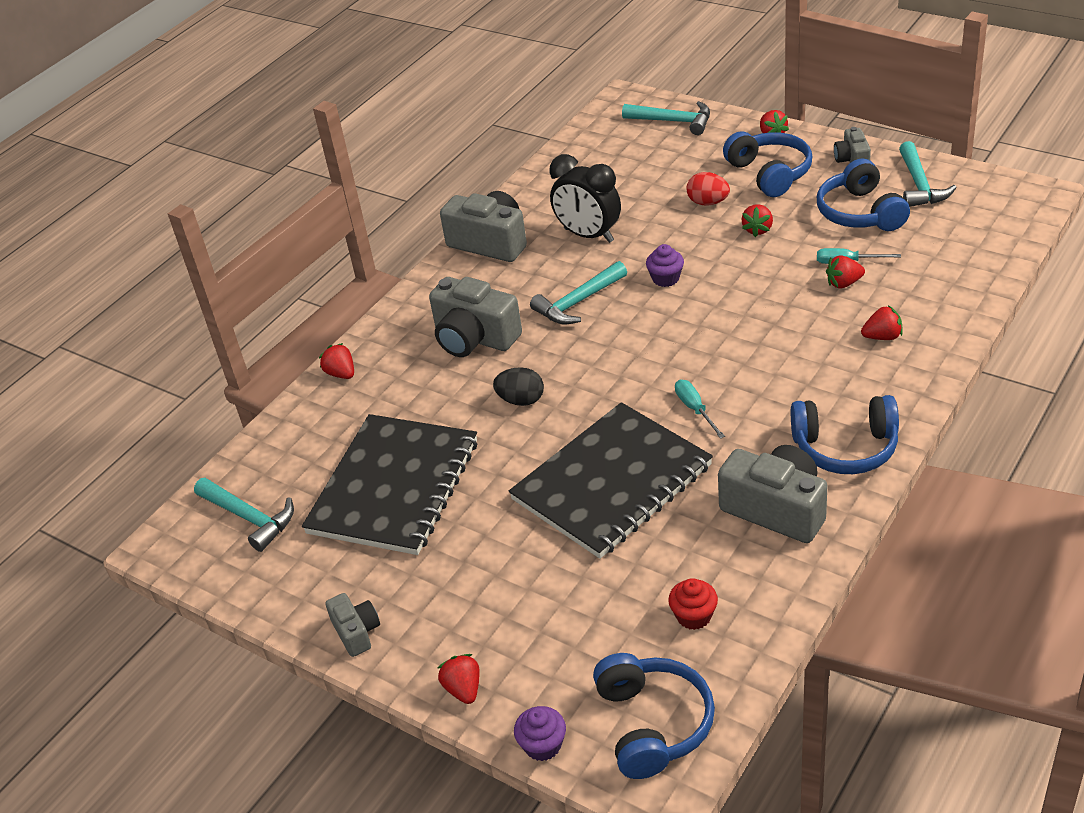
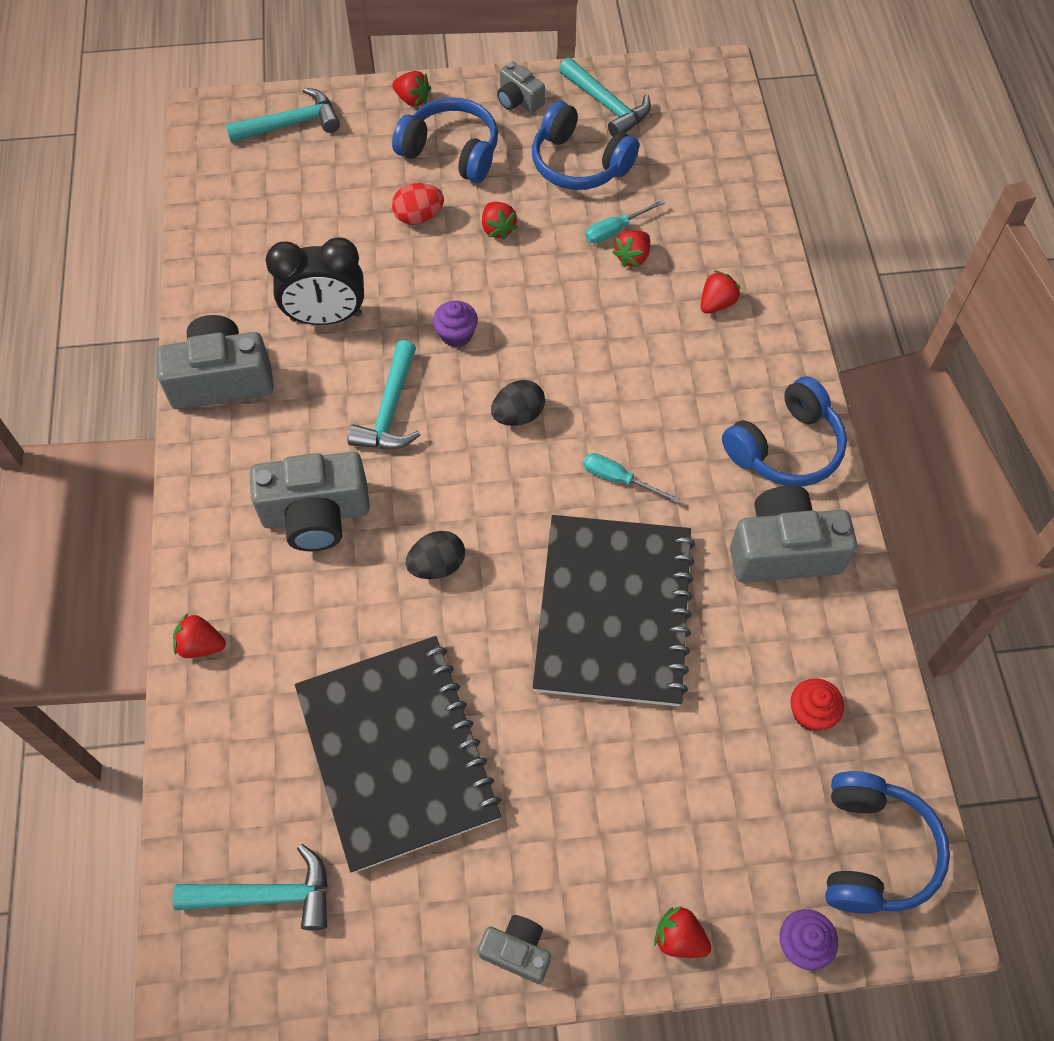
camera: 45 degrees left, 20 degrees up
(653, 724) = (873, 851): blue headphones -> blue headphones turned 60 degrees clockwise
(661, 341) = (518, 415): none -> black egg

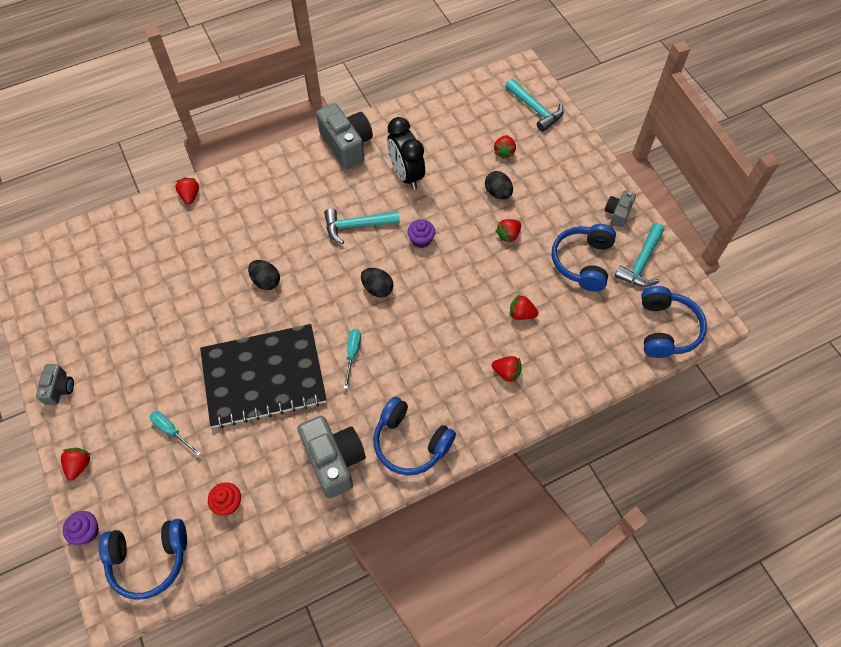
camera: 70 degrees right, 0 degrees up
(267, 895) = (68, 271): turquoise hammer -> none
(316, 514) = (279, 216): grey camera -> none
(397, 753) = (153, 300): black notebook -> none
(412, 99) = (586, 159): red strawberry -> red strawberry (504, 152)
(419, 217) = (498, 193): red egg -> black egg
(451, 151) = (556, 192): blue headphones -> blue headphones (666, 329)
(615, 230) = (538, 298): turquoise screwdriver -> turquoise screwdriver (171, 431)

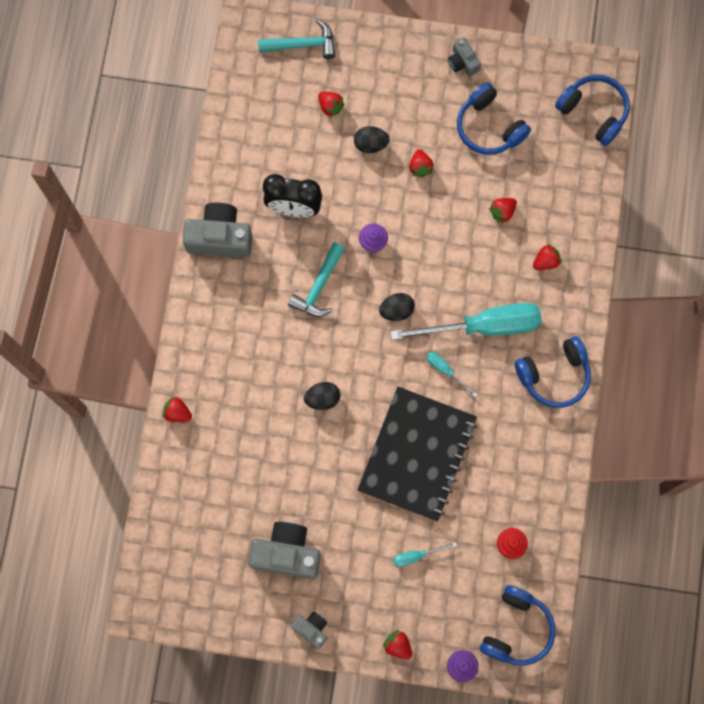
camera: 55 degrees left, 15 degrees up
(334, 460) = (529, 443): grey camera -> grey camera (286, 553)
(412, 359) = (483, 326): none -> turquoise screwdriver
(641, 263) = (522, 82): turquoise hammer -> none

